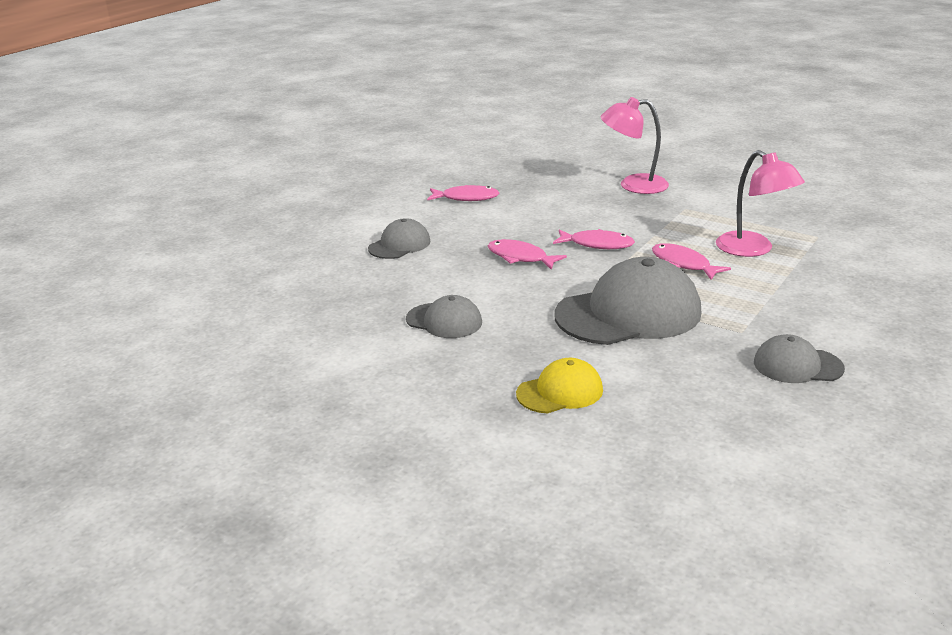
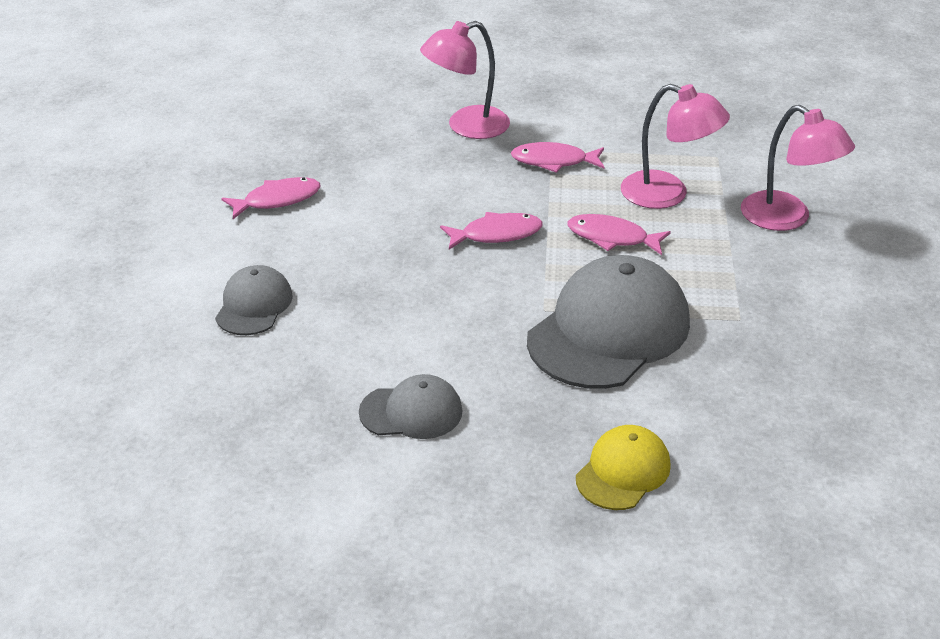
camera: 30 degrees left, 10 degrees up
(520, 257) = (423, 281): pink fish -> pink fish (553, 161)
(797, 365) = (823, 348): grey cap -> none
(843, 283) = (786, 218): none -> pink lamp

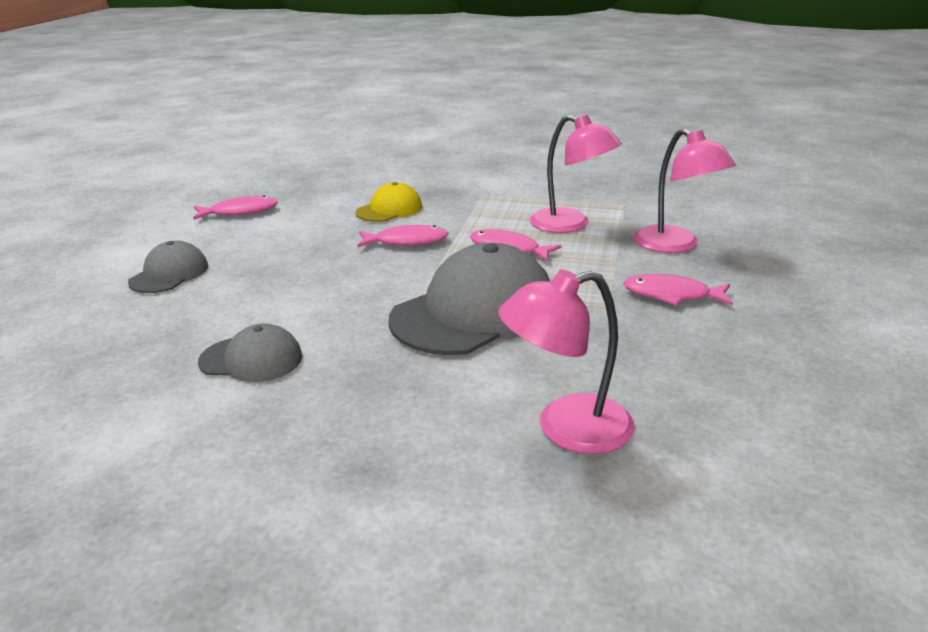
camera: 10 degrees right, 10 degrees down
(466, 126) = (419, 178): pink lamp -> pink lamp (566, 428)
(553, 161) = (480, 200): pink fish -> pink fish (671, 295)
(623, 471) = (434, 427): yellow cap -> yellow cap (389, 209)

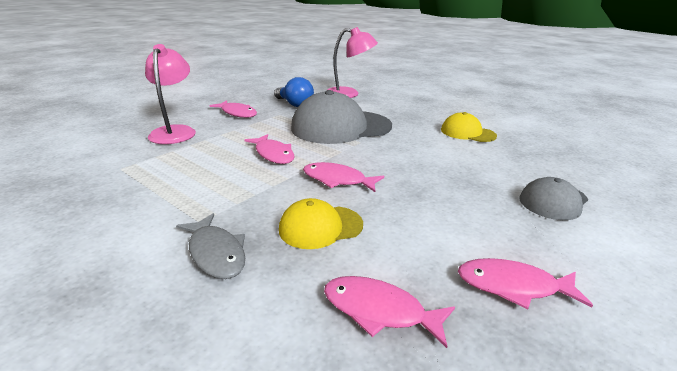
camera: 155 degrees left, 0 degrees up
(251, 359) = (467, 133): grey cap -> yellow cap
(324, 189) = (379, 310): none -> pink fish
(444, 186) = (216, 253): none -> grey fish
(570, 225) = (199, 161): pink lamp -> none
(624, 346) = (294, 104): none -> blue light bulb

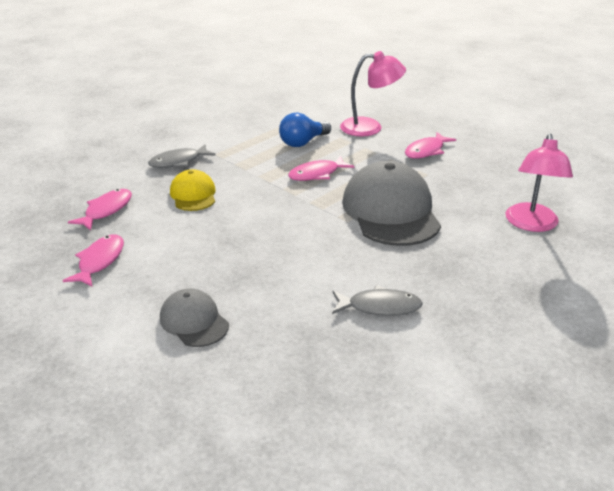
camera: 95 degrees right, 5 degrees up
(294, 104) = (468, 183): blue light bulb -> blue light bulb (303, 142)
(337, 180) = (261, 204): pink fish -> none
(467, 133) = (380, 307): yellow cap -> grey fish

